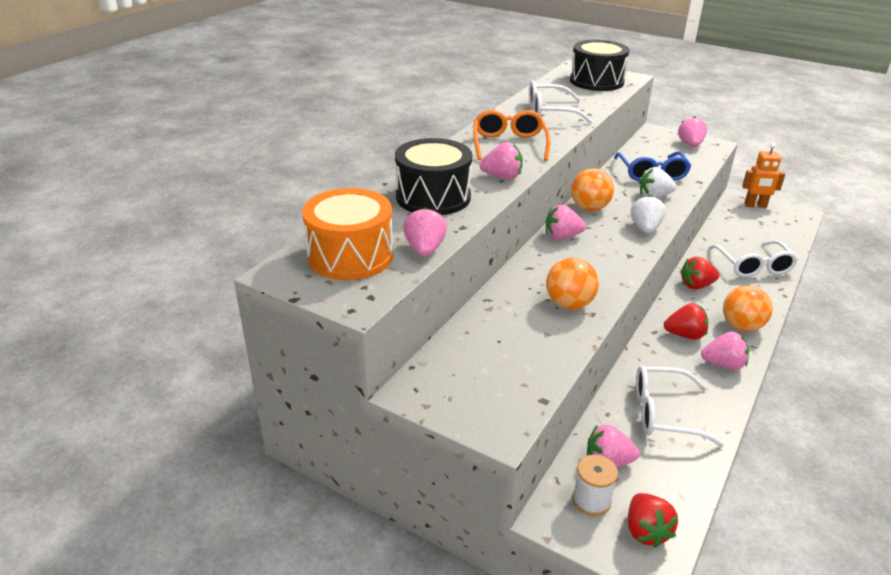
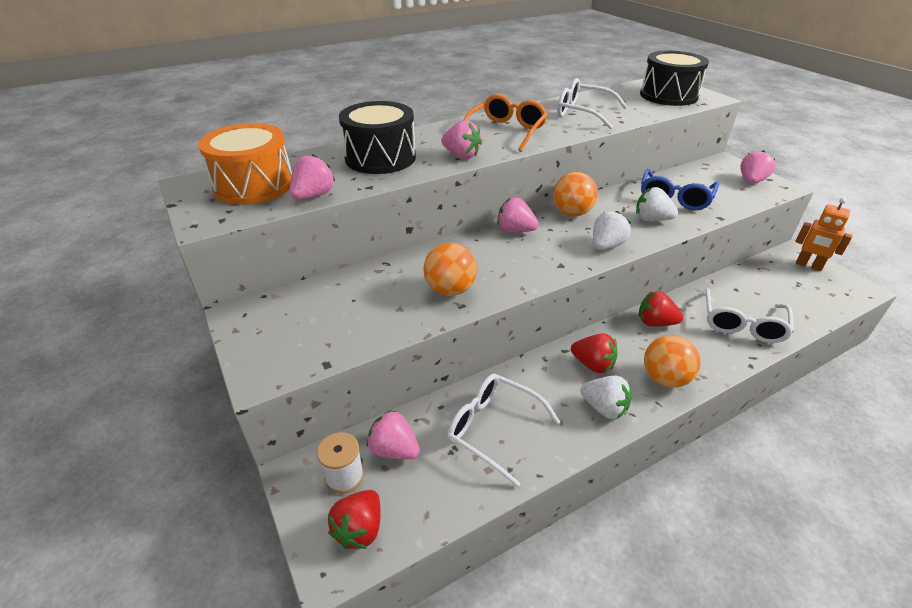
camera: 30 degrees right, 5 degrees up
(723, 364) = (604, 408): pink strawberry -> white strawberry

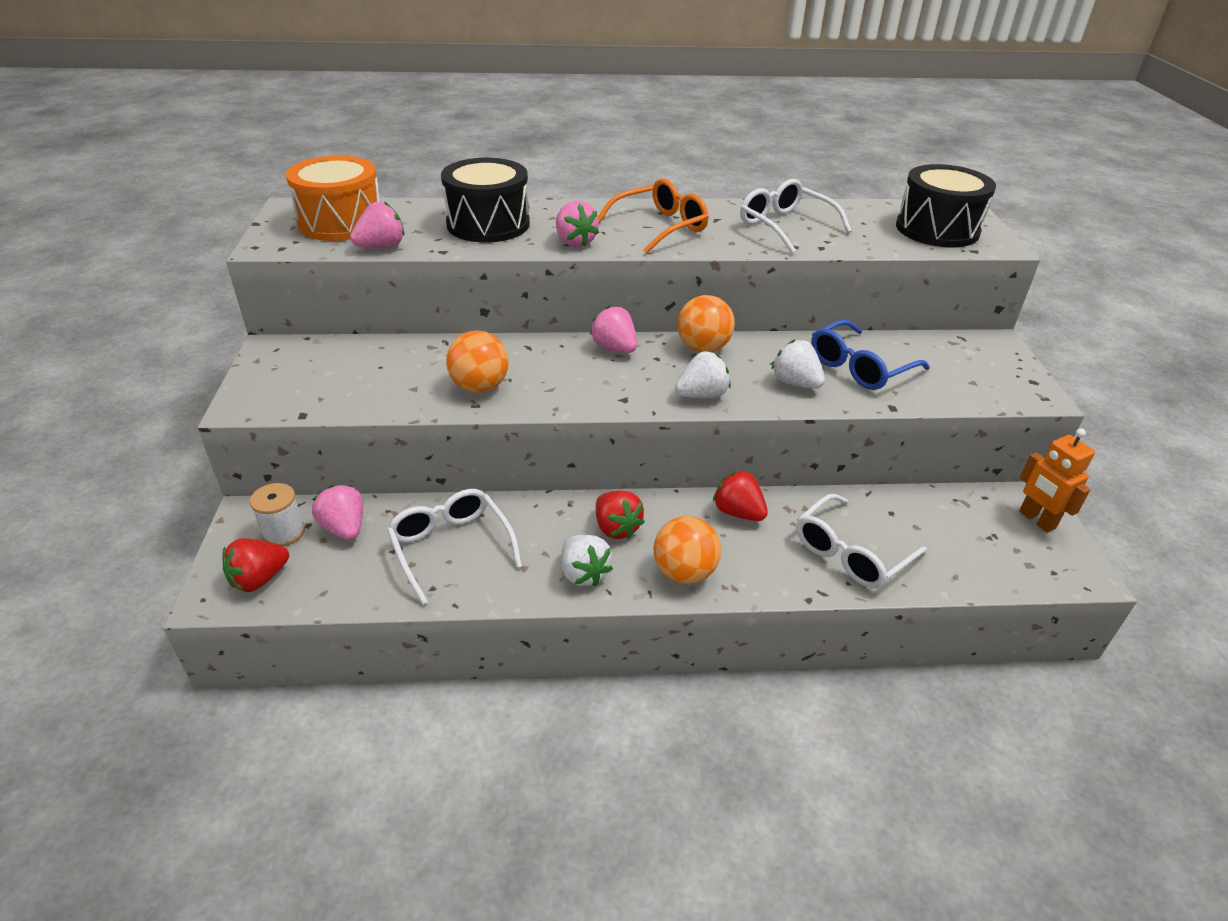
camera: 25 degrees right, 0 degrees up
(751, 181) = (1000, 377): pink strawberry -> none

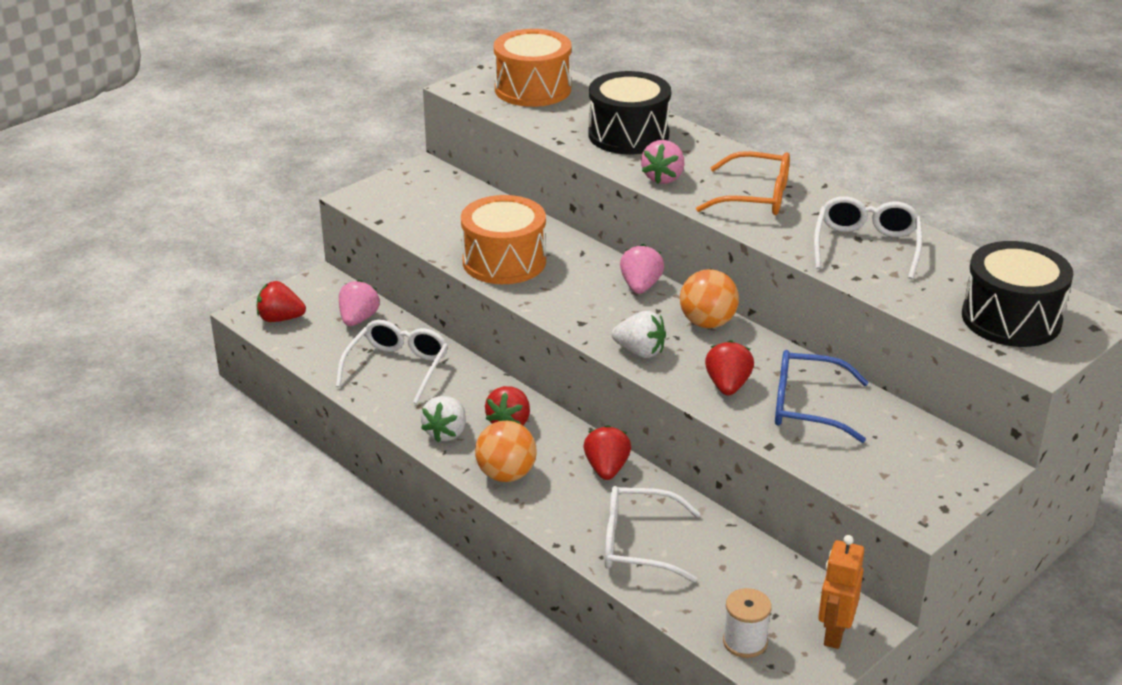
camera: 50 degrees right, 5 degrees down
(283, 532) = (325, 301): white spool -> white spool (745, 642)
(381, 247) = (527, 120): pink strawberry -> none
(480, 387) = (504, 261): orange ball -> orange drum
(795, 383) = (728, 386): white strawberry -> red strawberry

